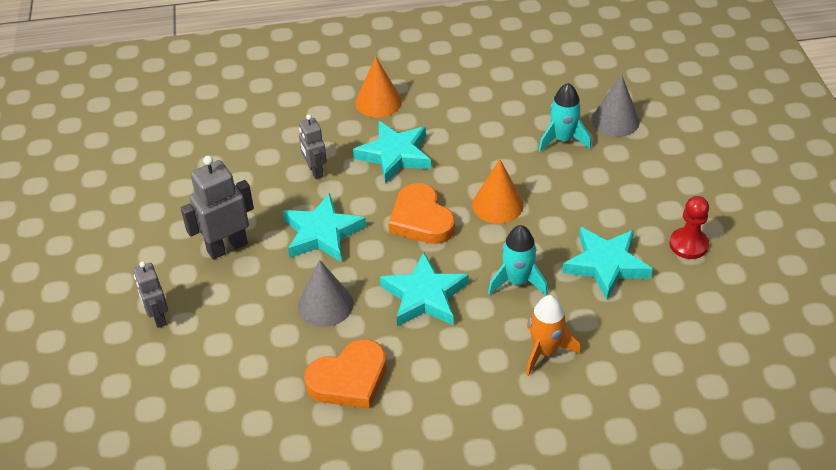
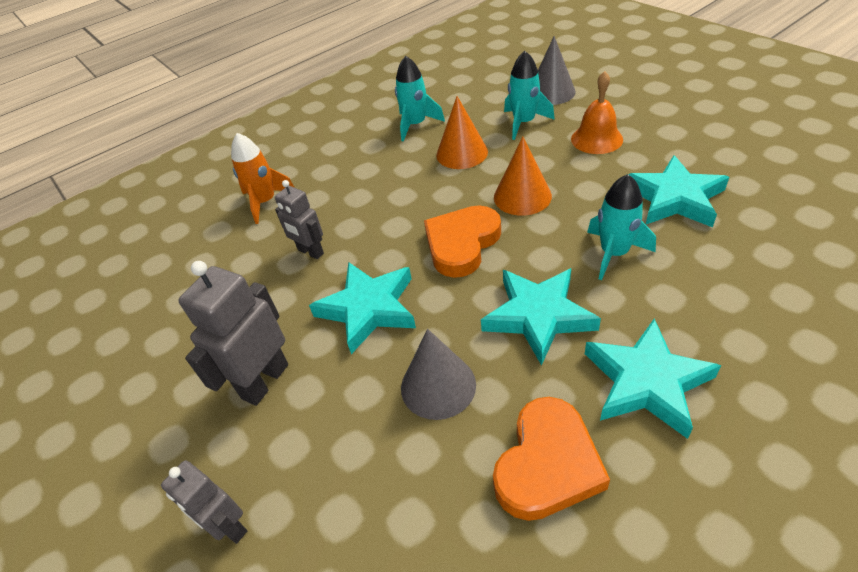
camera: 25 degrees left, 0 degrees up
(378, 102) = (326, 166): orange cone -> orange cone (462, 153)
(395, 155) = (382, 201): turquoise star -> turquoise star (646, 381)
(421, 219) = (461, 244): orange heart -> orange heart turned 90 degrees clockwise
(476, 97) = (416, 125): none -> turquoise rocket
(545, 351) = (716, 305): orange rocket -> orange rocket (265, 202)
(604, 185) = (596, 139): none -> orange bell
(688, 244) = (720, 149): red pawn -> none

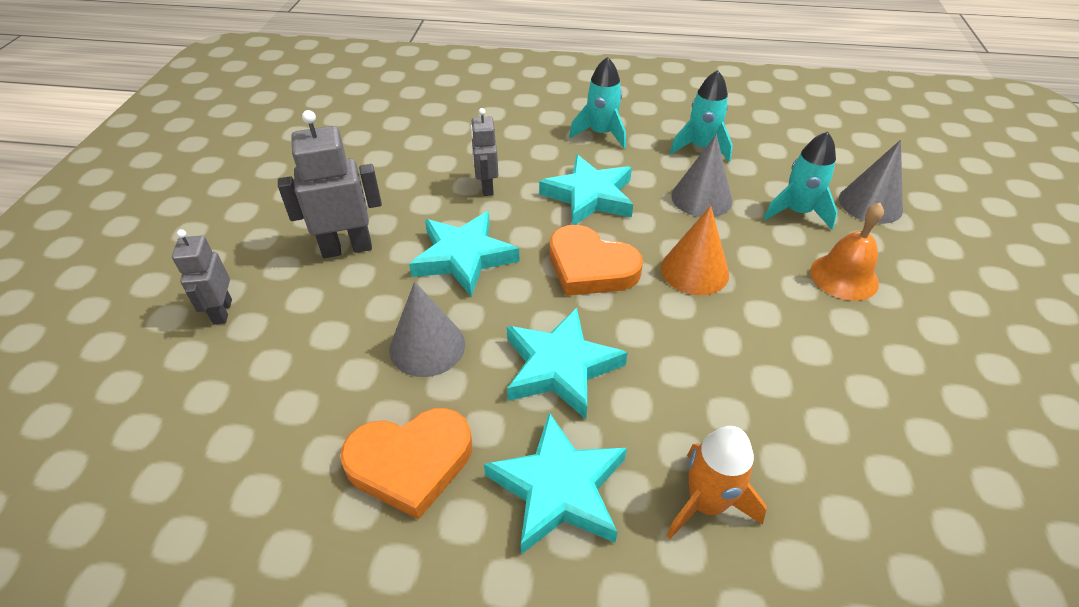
camera: 40 degrees right, 0 degrees up
(265, 202) = (510, 129): orange rocket -> orange rocket (706, 503)
(461, 244) = (590, 267): orange heart -> orange heart turned 135 degrees counterclockwise
(462, 153) = (701, 198): orange cone -> grey cone
(614, 253) = (695, 378): turquoise rocket -> turquoise rocket (601, 134)
(674, 198) = (831, 385): turquoise star -> turquoise star (589, 196)

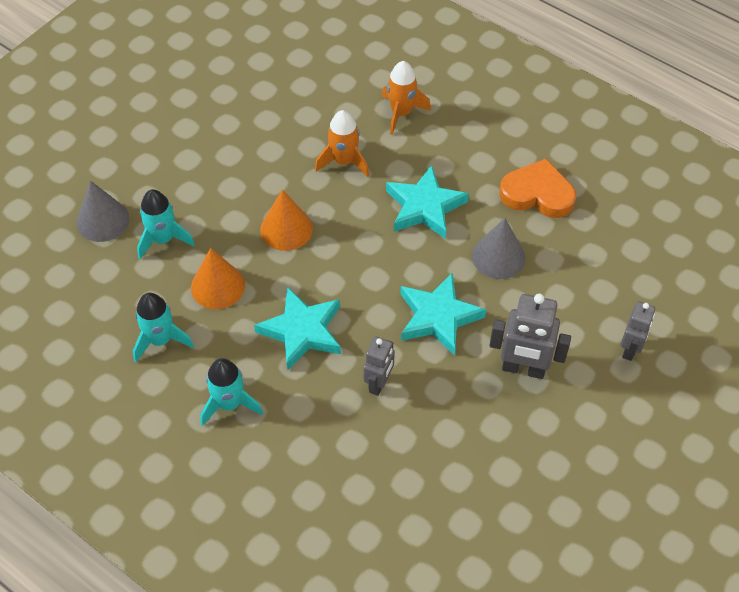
camera: 150 degrees left, 10 degrees up
(559, 488) = (467, 149): turquoise star -> none
(590, 267) = (354, 265): orange heart -> none
(701, 198) = (218, 286): grey cone -> orange cone
(712, 379) = (344, 161): none -> orange rocket
(844, 276) = (196, 180): orange bell -> none

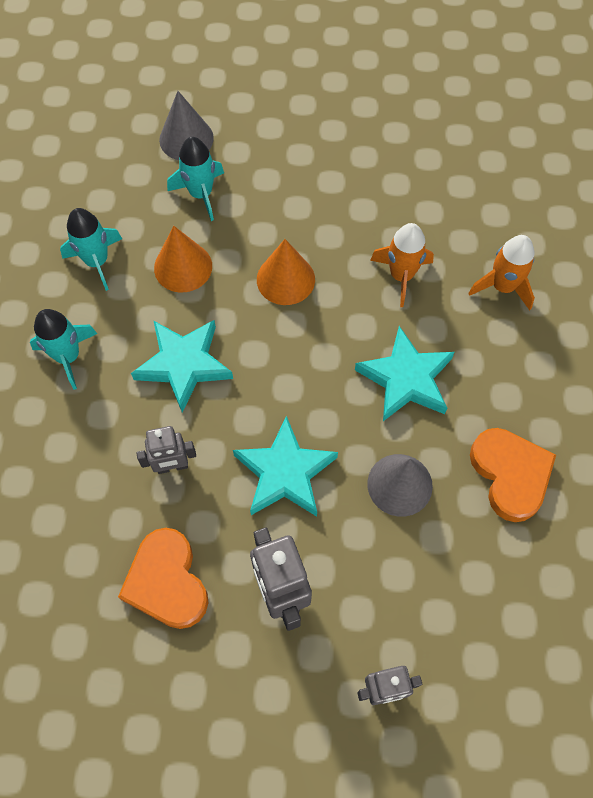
camera: 55 degrees right, 10 degrees up
(465, 435) = (167, 582): none -> orange heart

